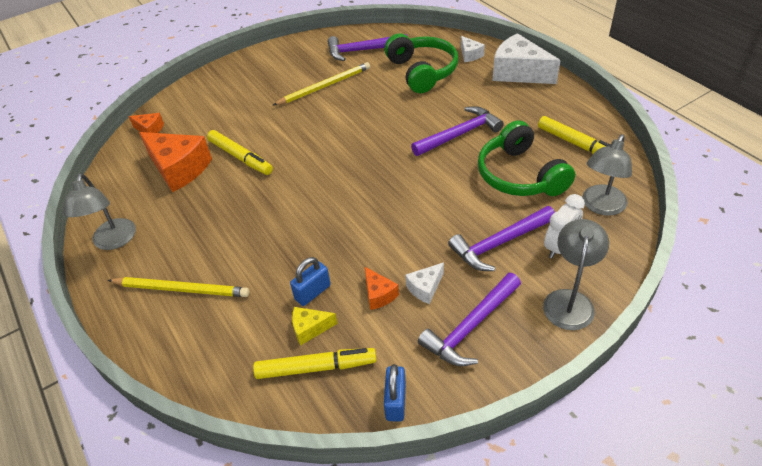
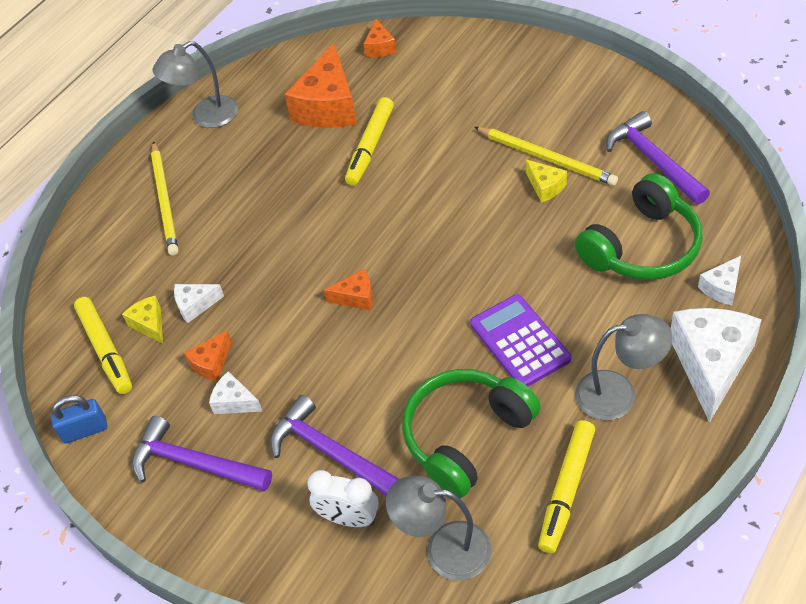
camera: 70 degrees right, 5 degrees up
(312, 292) = (195, 305): blue padlock -> white cheese
(347, 93) = (545, 186): none -> yellow cheese
(372, 198) = (356, 297): none -> orange cheese
(460, 134) = (519, 341): purple hammer -> purple calculator
(569, 300) = (264, 551): grey lamp -> grey lamp (618, 393)

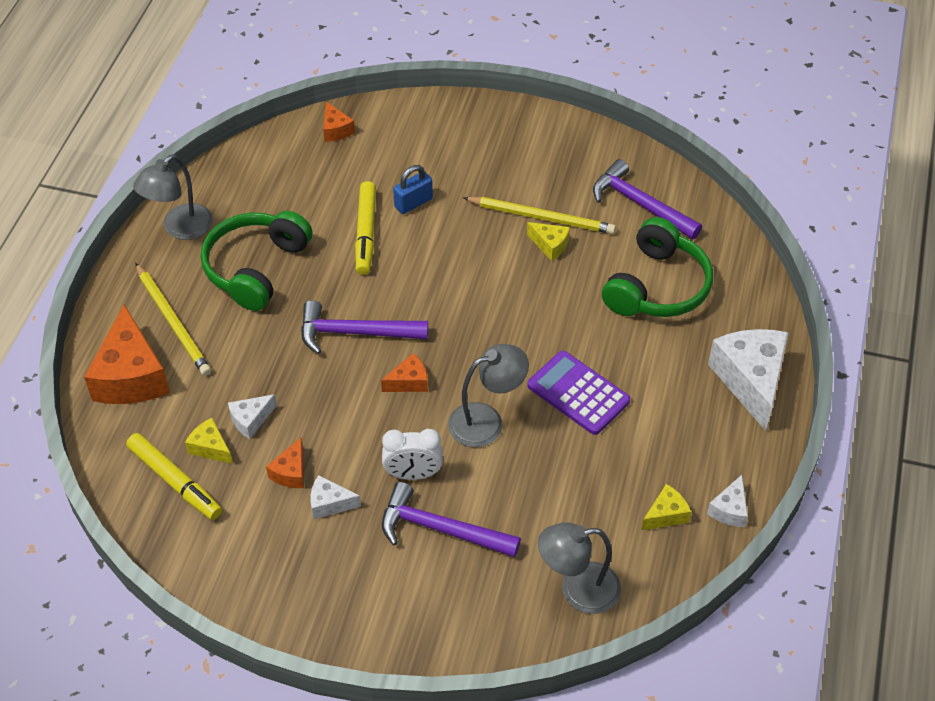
camera: 25 degrees left, 0 degrees up
(85, 430) = (188, 562): blue padlock -> blue padlock (413, 203)
(194, 463) = (313, 568): purple hammer -> purple hammer (354, 332)
(328, 106) = (306, 198): orange cheese -> orange cheese (131, 376)
(349, 518) = (482, 584): white clock -> white clock (413, 474)
(466, 437) = (561, 488): green headphones -> green headphones (256, 268)
(567, 490) = (666, 515): yellow marker -> yellow cheese
(618, 393) = (681, 422): grey lamp -> grey lamp (486, 421)
(721, 287) = (738, 311): white cheese -> white cheese (729, 510)

